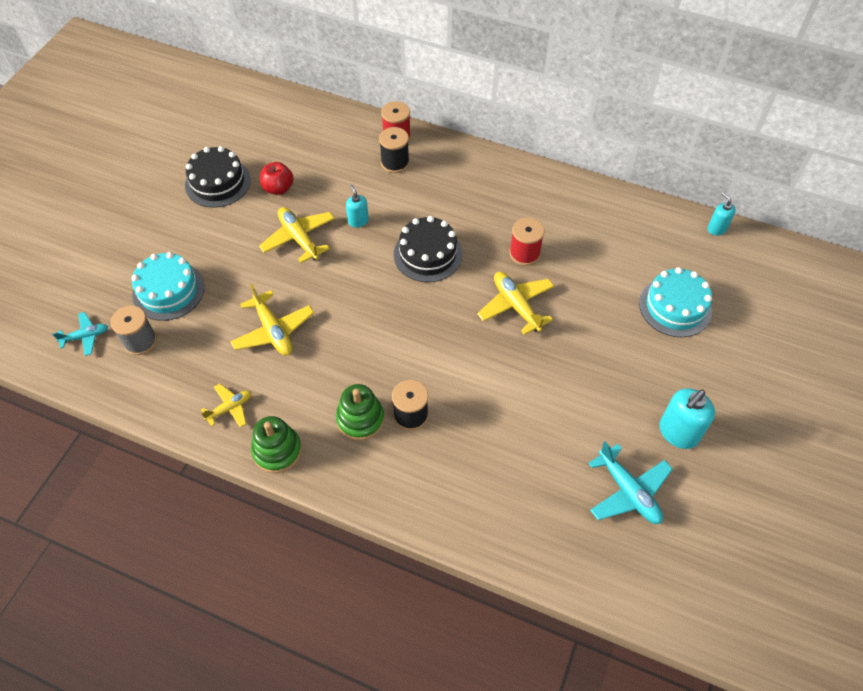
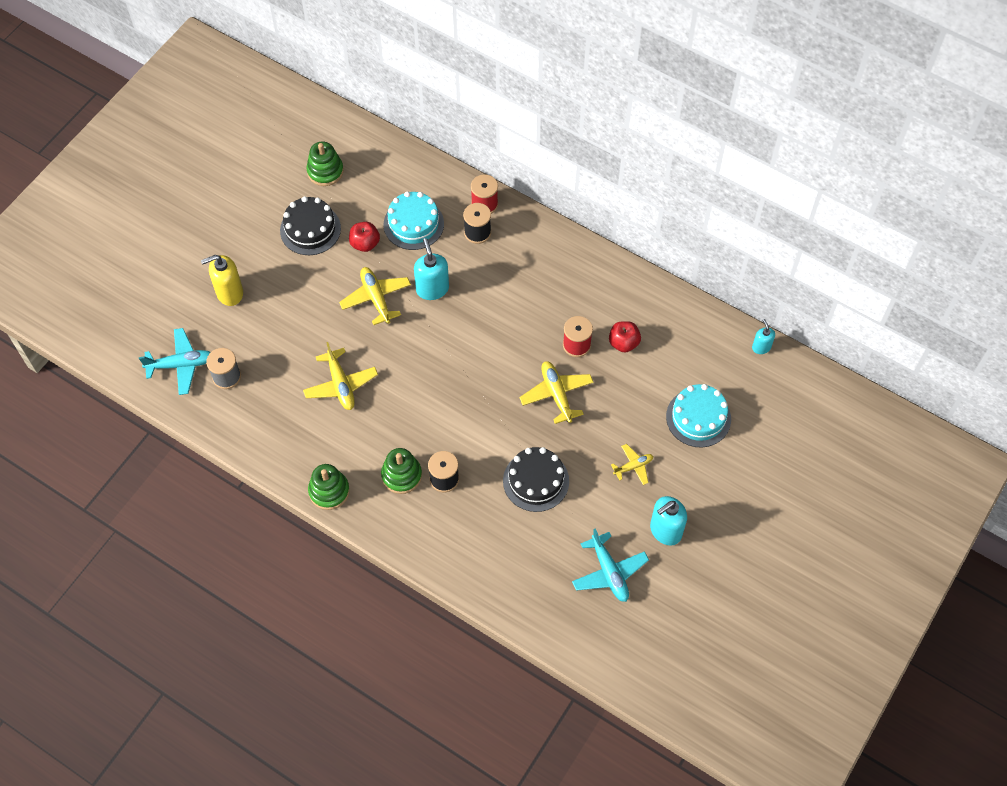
camera: 10 degrees right, 5 degrees up
(85, 337) = (181, 365): turquoise plane -> turquoise plane, size x1.64
(135, 255) = (229, 293): none -> yellow soap dispenser
(168, 291) = (255, 332): turquoise cake -> turquoise cake (413, 224)
(226, 128) = (325, 171): none -> green stacking toy
(230, 408) = (295, 448): yellow plane -> yellow plane (633, 466)
(358, 221) = (432, 289): turquoise soap dispenser -> turquoise soap dispenser, size x1.72
(428, 254) = (489, 332): black cake -> black cake (536, 481)
(573, 245) = (623, 343): none -> red apple

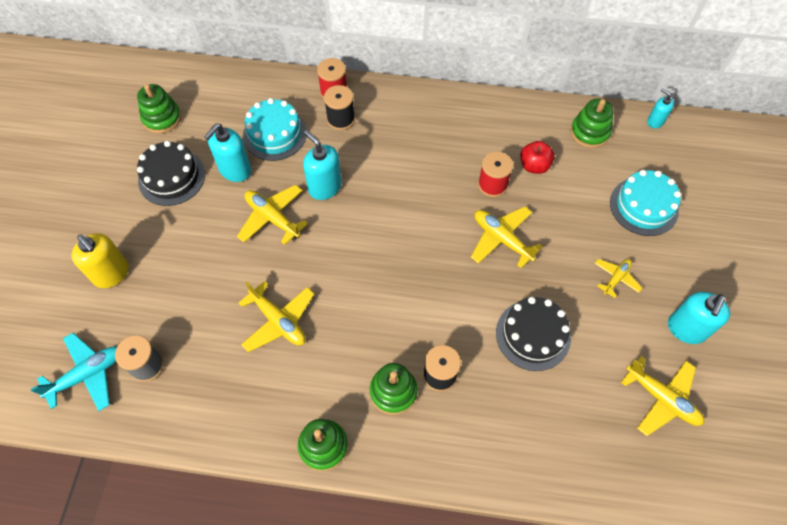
camera: 25 degrees left, 0 degrees up
(229, 293) = (112, 274): yellow soap dispenser -> yellow soap dispenser turned 90 degrees counterclockwise
(365, 244) = (235, 170): red apple -> turquoise soap dispenser
(609, 572) = (661, 398): turquoise plane -> yellow plane
(693, 333) = (589, 132): none -> green stacking toy

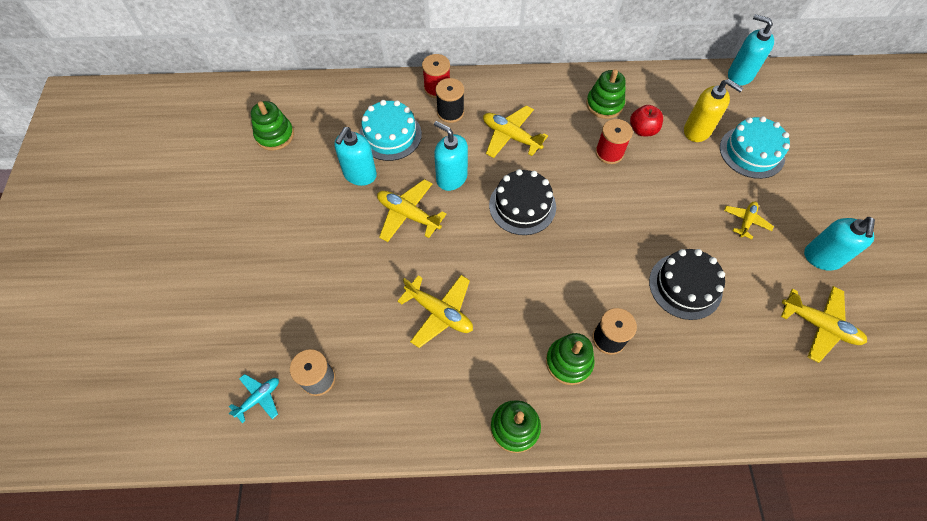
camera: 10 degrees left, 0 degrees up
(87, 374) = (259, 398): turquoise plane -> turquoise plane, size x0.61
(112, 274) = (260, 293): yellow soap dispenser -> yellow soap dispenser (697, 131)
(171, 177) = (298, 190): black cake -> black cake (522, 206)
(502, 239) = (632, 201): yellow plane -> yellow plane (511, 136)
(589, 132) = (684, 93): green stacking toy -> green stacking toy (604, 104)
(655, 121) = (740, 75): turquoise soap dispenser -> turquoise soap dispenser, size x1.72

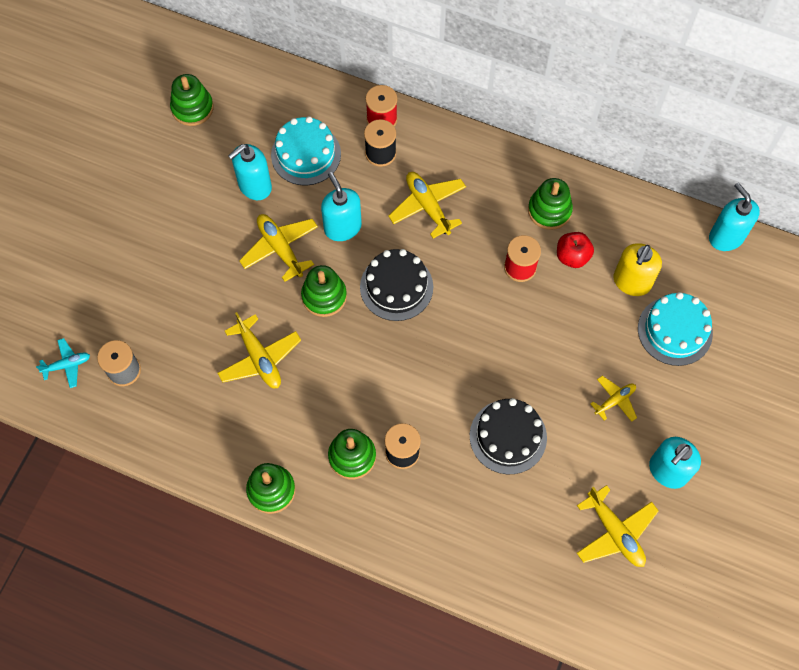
camera: 25 degrees right, 5 degrees up
(467, 237) = (324, 296): none -> green stacking toy
(697, 131) = (631, 282): yellow soap dispenser -> yellow soap dispenser turned 60 degrees clockwise

